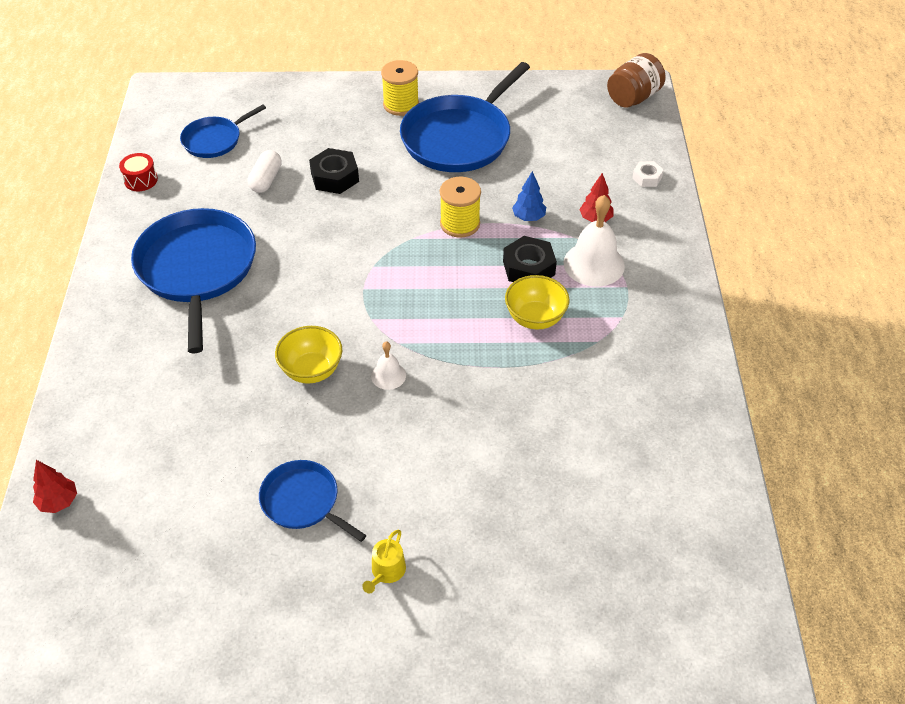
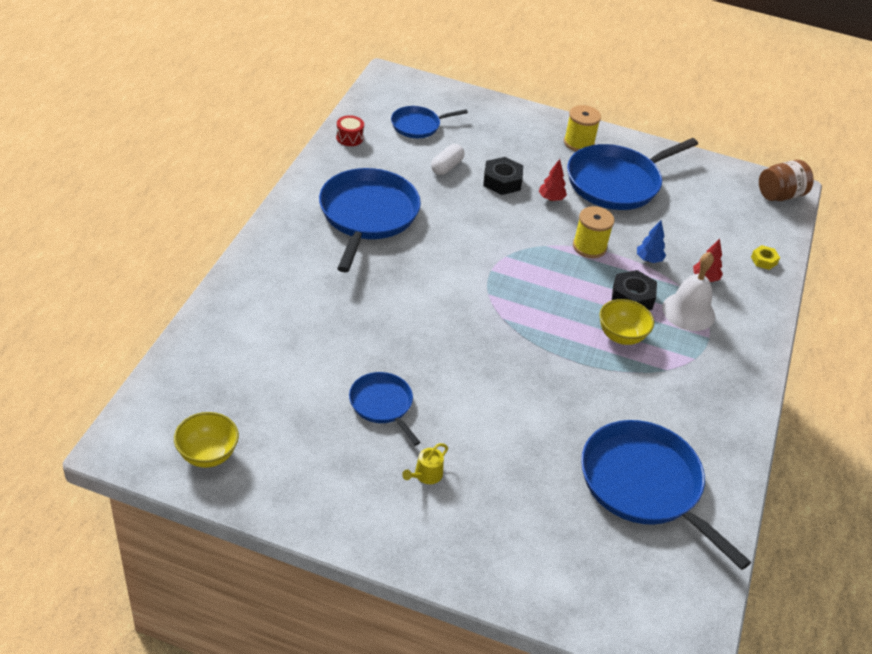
camera: 15 degrees right, 5 degrees down
(59, 502) = (203, 343): red tree -> red tree (551, 199)
(311, 370) = (426, 315): yellow bowl -> yellow bowl (207, 455)
(388, 375) = (485, 339): white bell -> none
(630, 488) = (644, 485): none -> blue pan
(647, 178) = (764, 260): white nut -> yellow nut

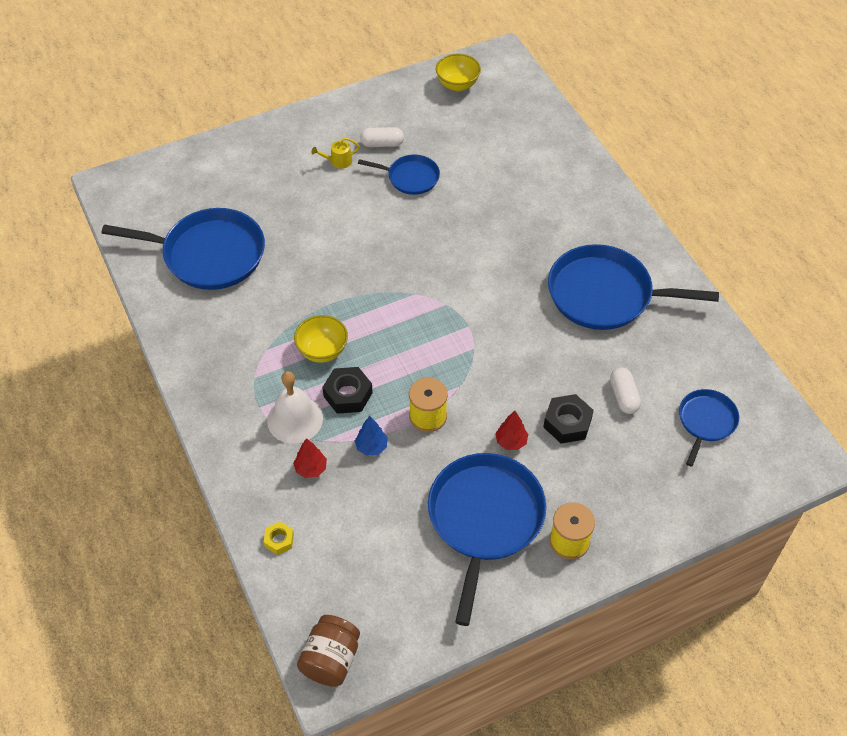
camera: 140 degrees right, 10 degrees up
(349, 138) = (726, 354): red drum -> none
(363, 457) = (382, 144): none -> white capsule
(367, 215) = (605, 294): blue pan -> blue pan turned 135 degrees clockwise
(426, 475) = (338, 161): yellow watering can -> yellow watering can turned 105 degrees counterclockwise

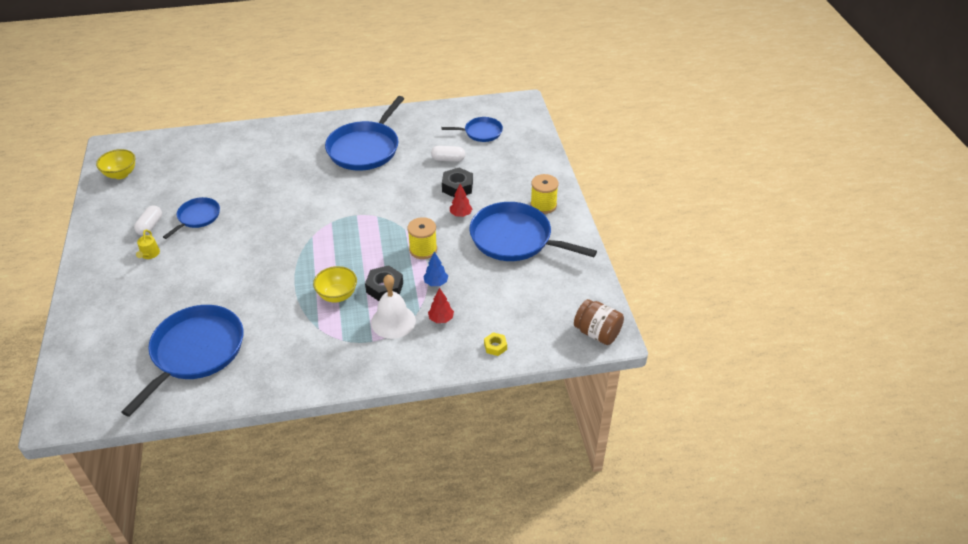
camera: 75 degrees left, 10 degrees down
(706, 422) = (481, 132): blue pan -> blue pan turned 135 degrees clockwise

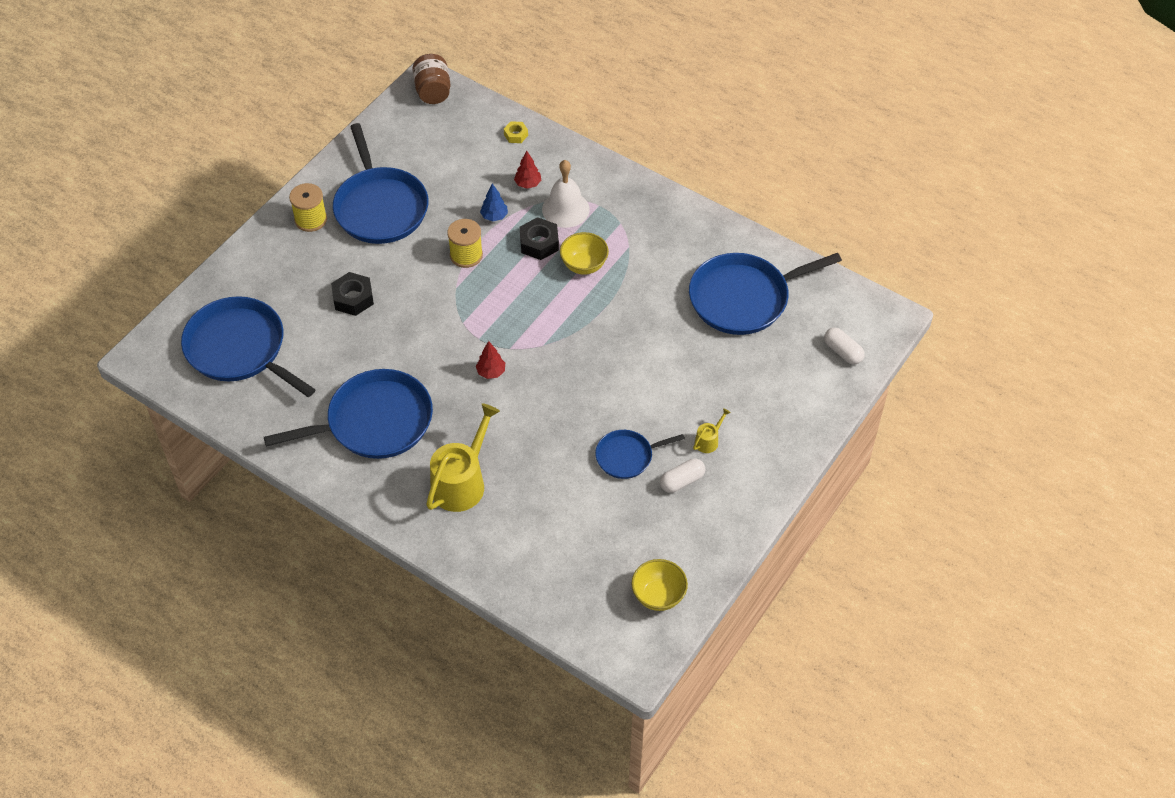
camera: 135 degrees left, 10 degrees up
(285, 154) = (461, 482): none -> yellow watering can
(448, 159) = (317, 339): white capsule -> white capsule (843, 352)
(460, 214) = (390, 265): red tree -> red tree (491, 372)
(481, 132) = (239, 349): blue pan -> blue pan, size x1.87

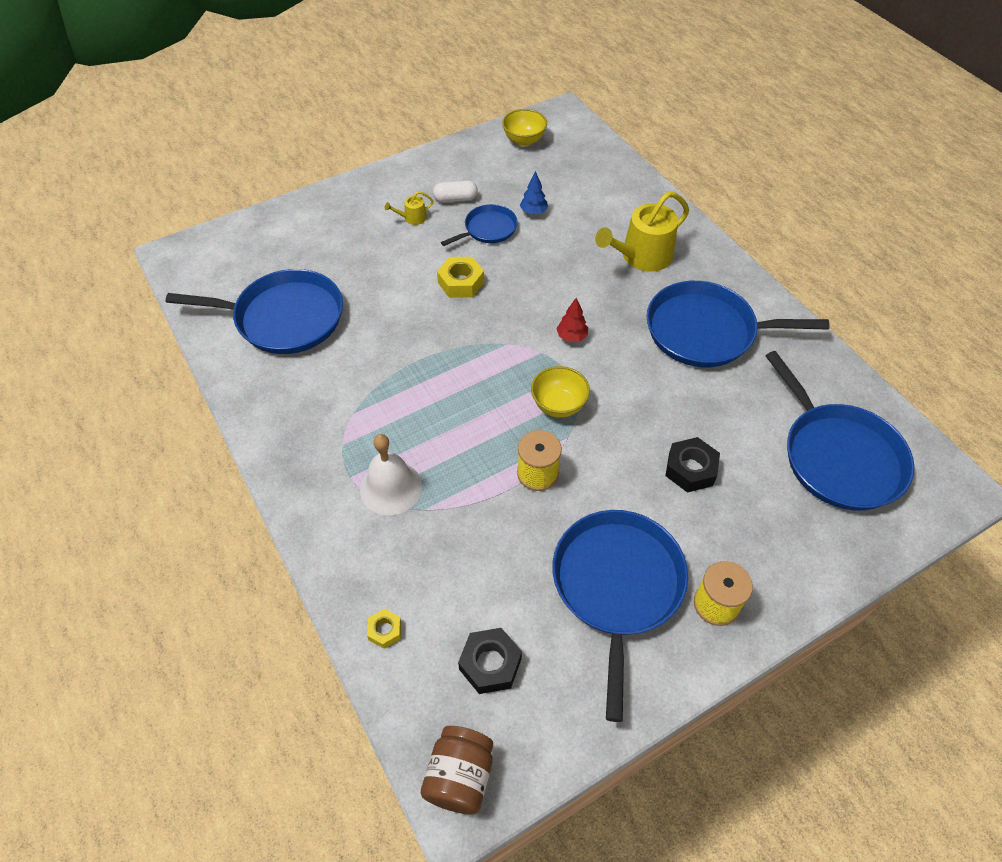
camera: 155 degrees left, 0 degrees up
(494, 216) = (479, 512): blue tree -> blue tree (533, 212)
(528, 184) = (414, 542): red tree -> none
(539, 243) = (447, 456): black nut -> black nut (490, 664)
(584, 265) = (414, 410): yellow bowl -> yellow bowl (558, 405)
(617, 388) = (461, 282): none -> yellow nut
(627, 456) = (488, 229): blue pan -> blue pan turned 45 degrees counterclockwise
(843, 352) = (242, 243): white capsule -> none

